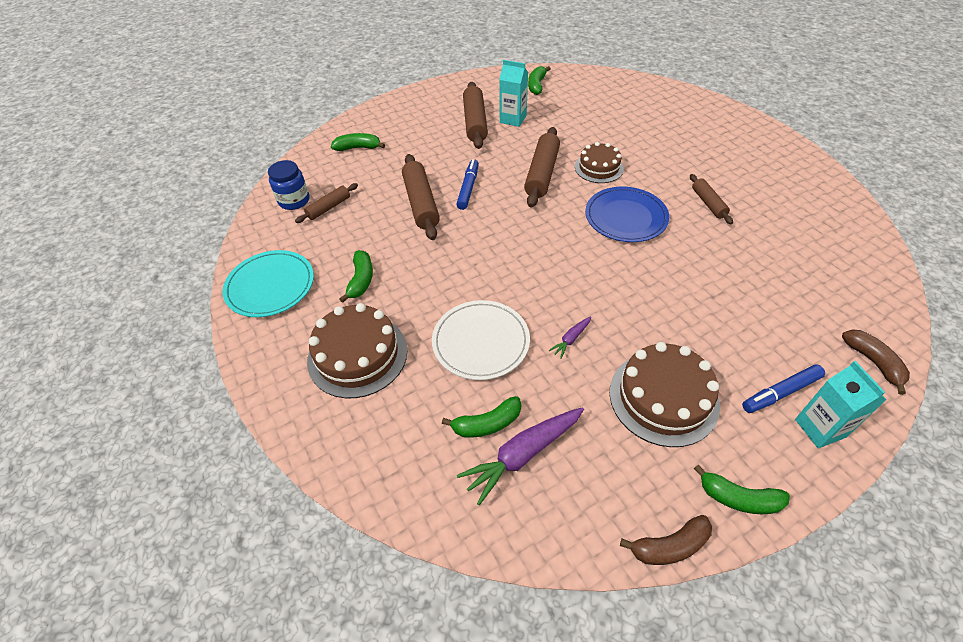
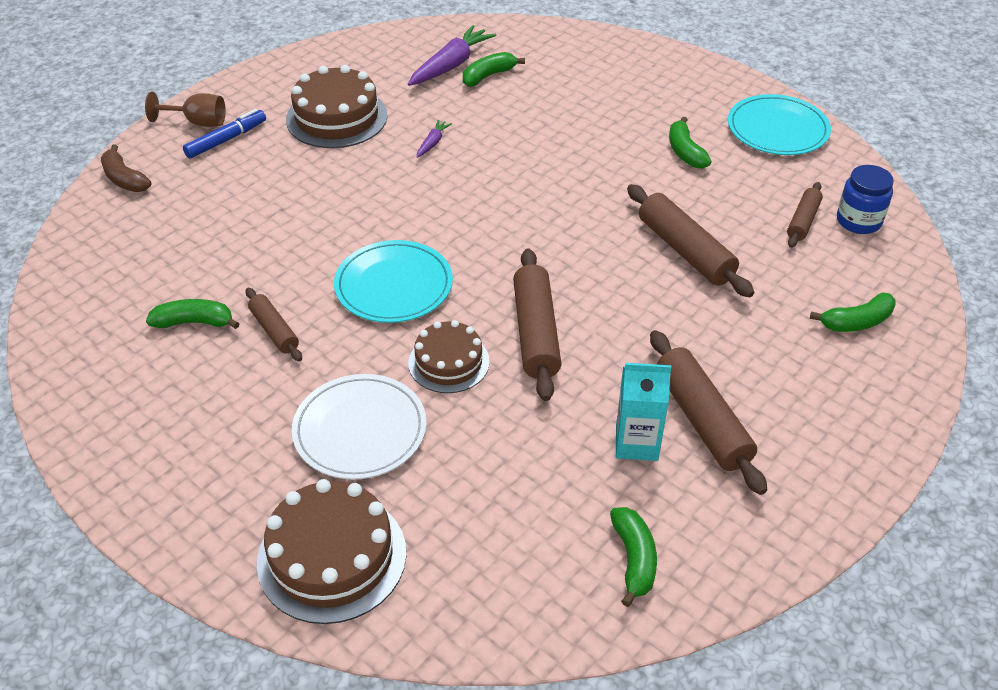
camera: 160 degrees right, 5 degrees down
(357, 355) = (634, 95): brown cake -> brown cake (332, 557)
(468, 188) = (634, 286): blue marker -> none
(481, 342) = (522, 125): white plate -> white plate (360, 430)
(626, 217) = (394, 285): blue plate -> turquoise plate
(670, 546) = (330, 44): brown banana -> none
(739, 498) = (277, 73): green banana -> green banana (194, 322)
(820, 428) = (198, 122): turquoise carton -> brown goblet

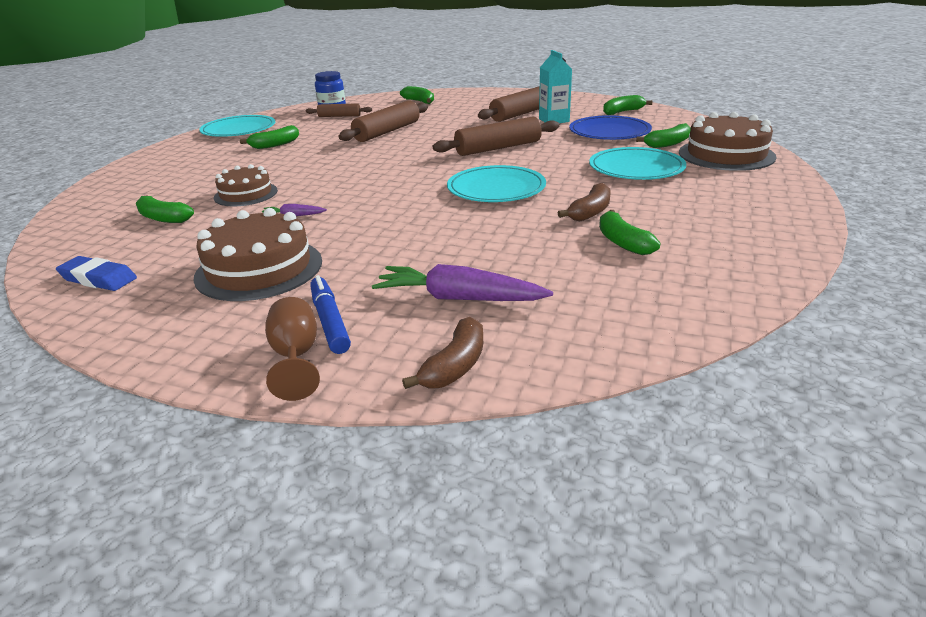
camera: 110 degrees left, 15 degrees down
(226, 140) = (330, 321): blue marker -> blue marker turned 45 degrees clockwise
(274, 330) = (590, 212): brown rolling pin -> brown banana
(360, 430) = (636, 168): white plate -> turquoise plate
(386, 51) = (98, 279): none -> blue eraser
(425, 519) = (668, 144): none -> green banana
(449, 362) = (550, 161): brown cake -> brown cake (246, 194)
(451, 65) = (139, 238): purple carrot -> purple carrot (459, 298)
(528, 480) = (609, 132): none -> blue plate

